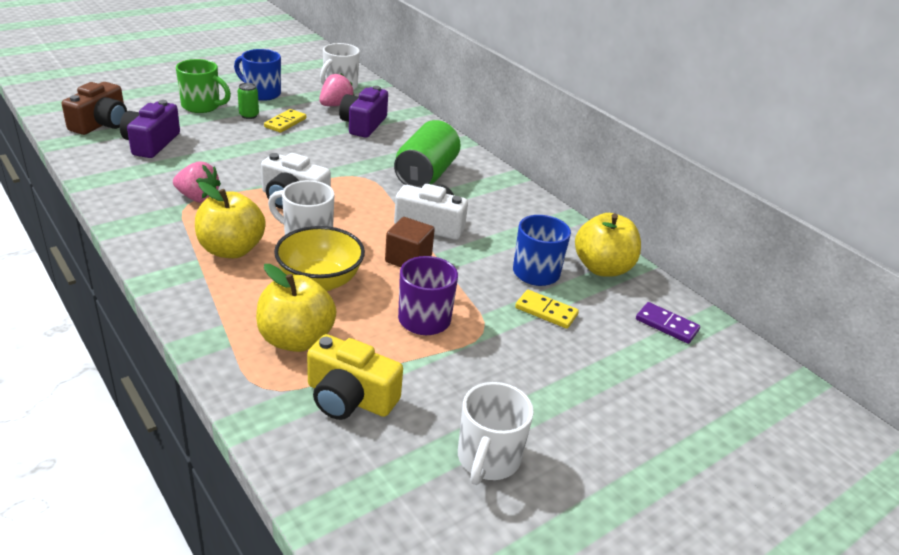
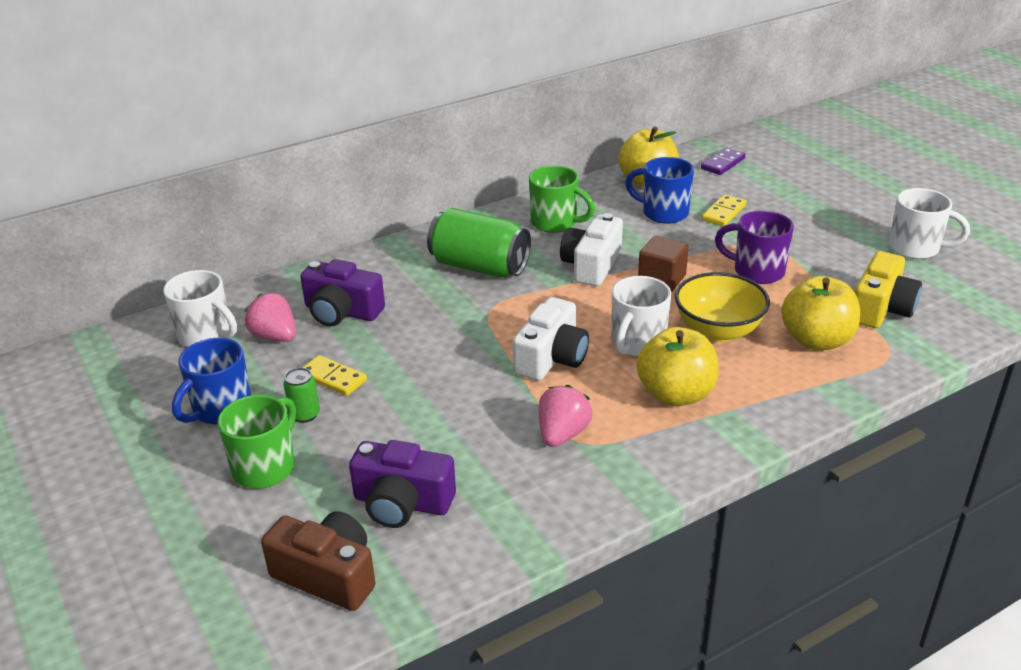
camera: 80 degrees left, 0 degrees up
(504, 211) = (555, 223): none -> green mug

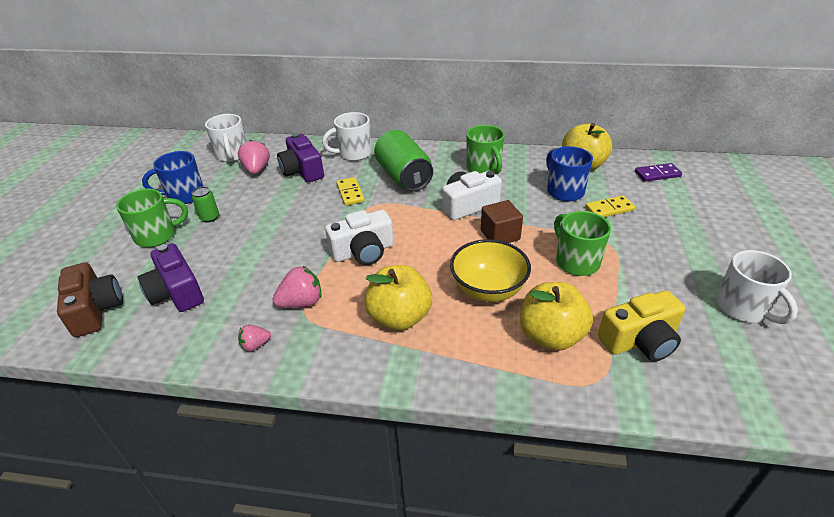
camera: 40 degrees right, 5 degrees up
(333, 378) = (248, 205): yellow domino -> yellow domino (350, 193)
(576, 494) = (255, 345): none -> pink strawberry
(637, 343) = (424, 270): white mug -> white mug (354, 154)
(756, 271) = (576, 261): purple mug -> green mug

